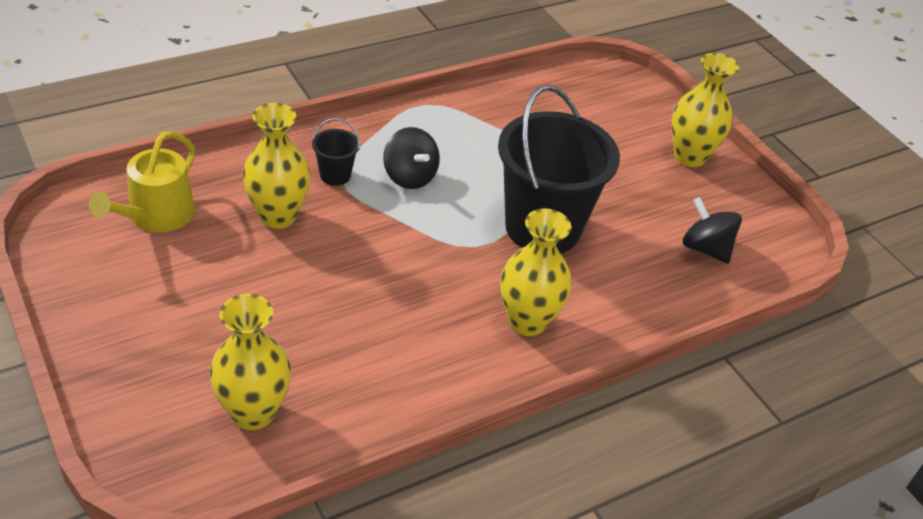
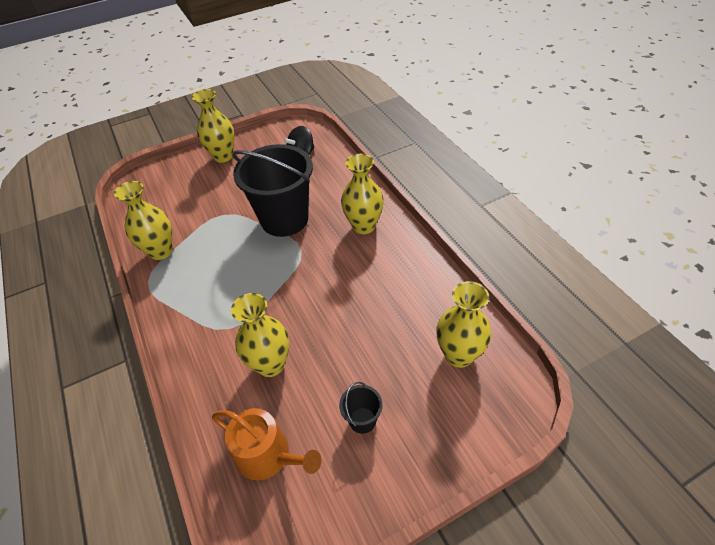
camera: 80 degrees left, 5 degrees up
(156, 216) = (268, 456): yellow watering can -> orange watering can
(335, 175) = (225, 332): black bucket -> black bucket (362, 420)
(409, 176) = (230, 287): black spinning top -> none
(479, 110) = (161, 251): none -> yellow vase

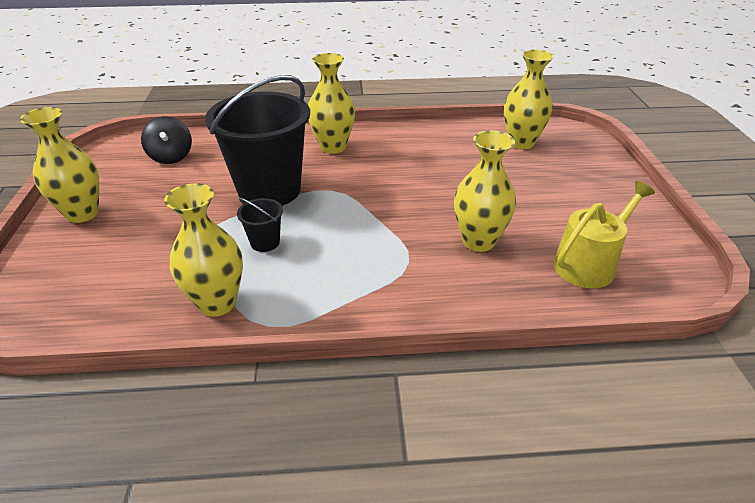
camera: 70 degrees left, 10 degrees down
(268, 456) = (589, 263): orange watering can -> yellow watering can
(362, 420) = (567, 202): black bucket -> black bucket (265, 242)

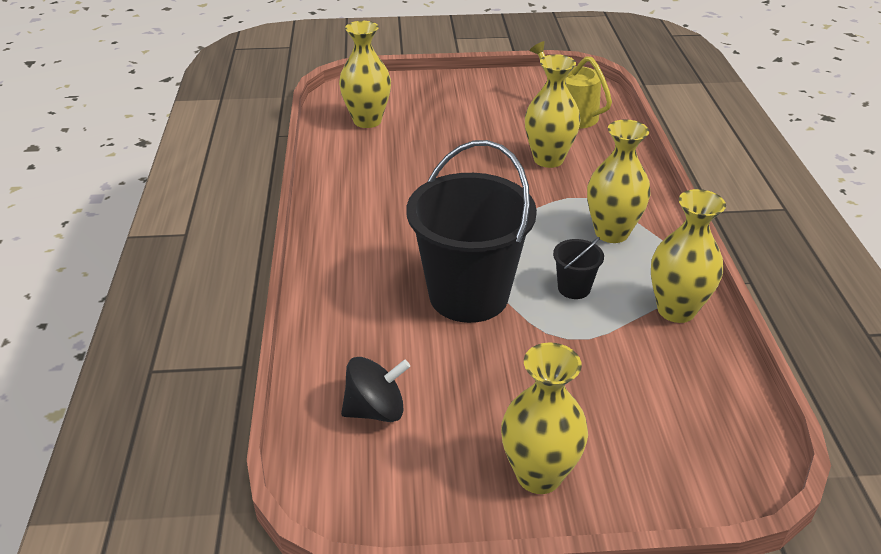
camera: 90 degrees left, 0 degrees up
(333, 147) = (362, 249): yellow vase -> yellow vase (611, 233)

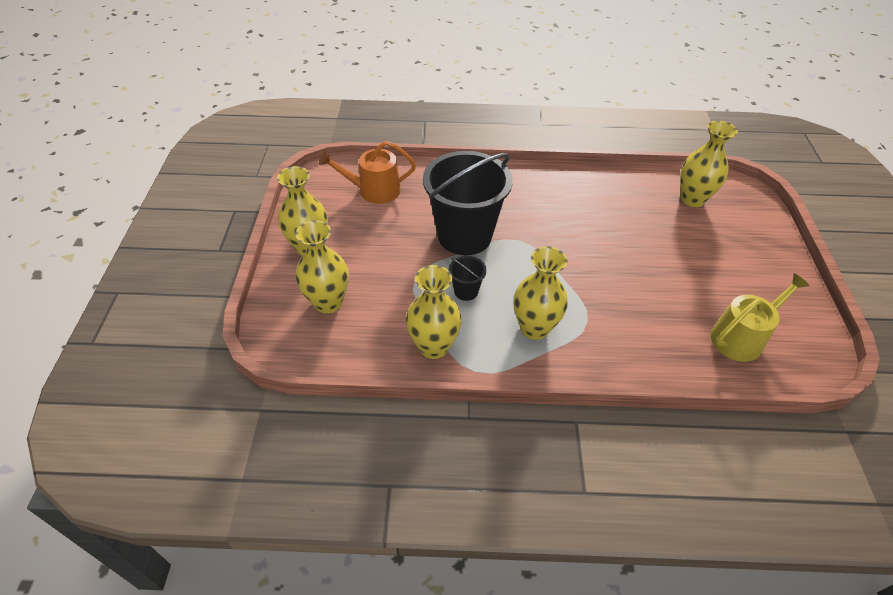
camera: 95 degrees right, 10 degrees up
(376, 410) = (373, 190): black spinning top -> orange watering can
(548, 159) = (647, 306): yellow vase -> yellow vase (328, 302)

